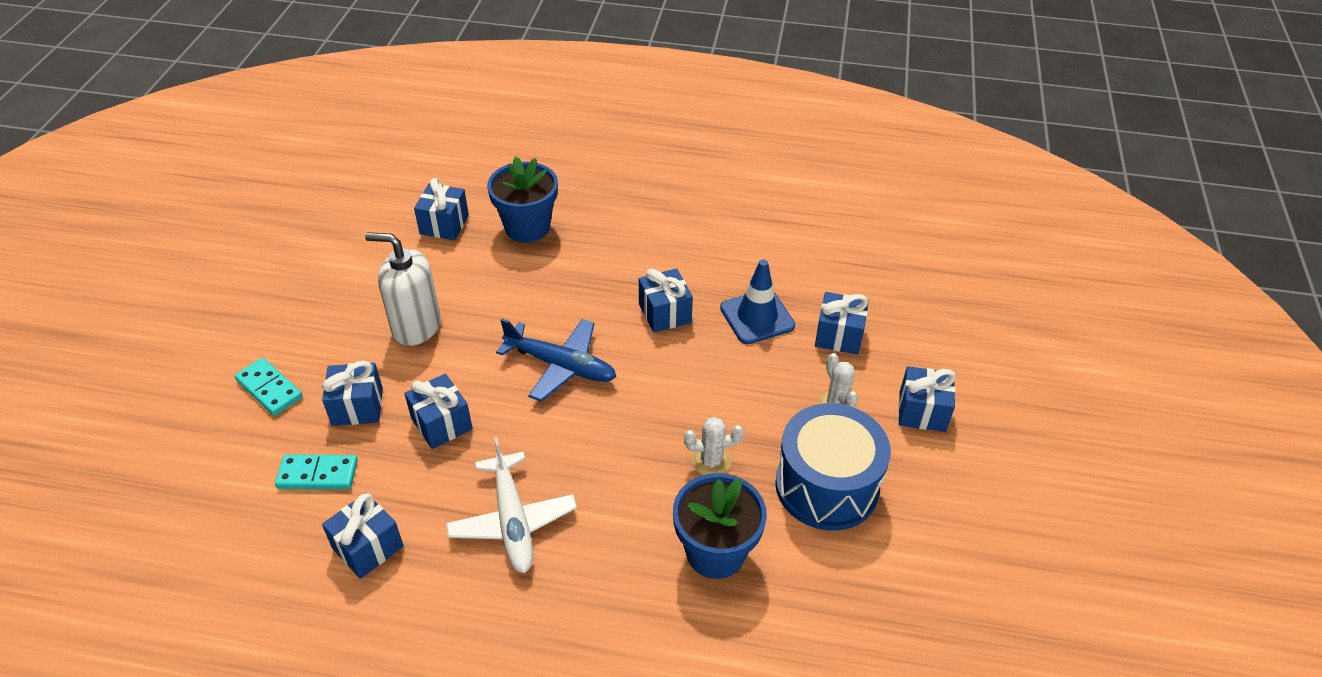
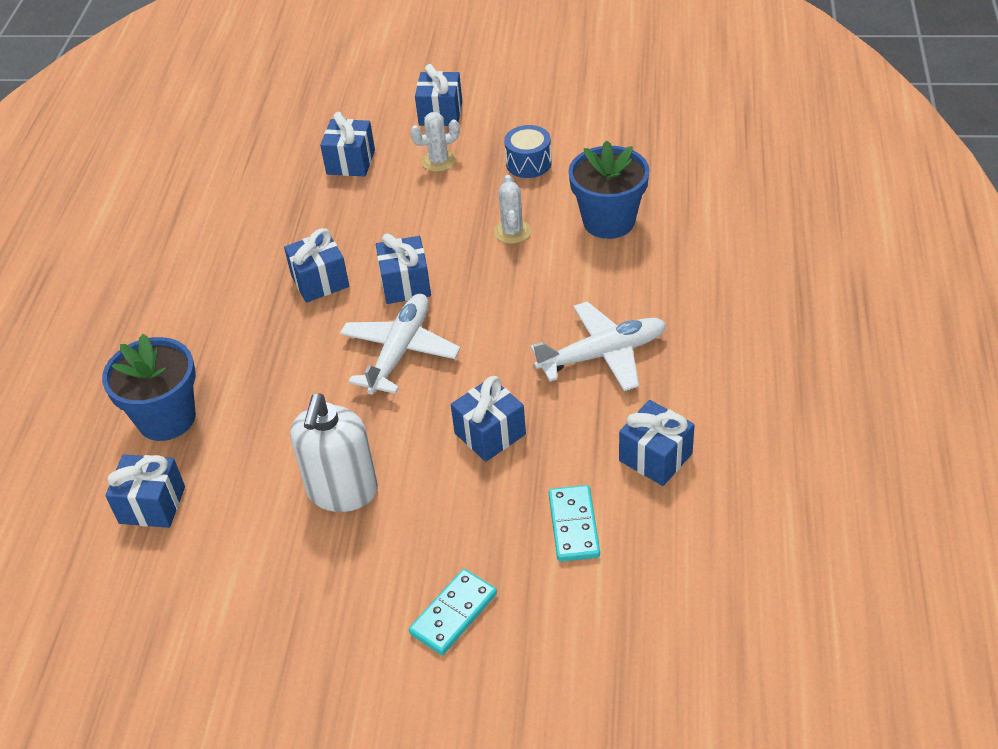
camera: 90 degrees left, 0 degrees up
(357, 407) = (474, 515): blue gift -> blue gift (405, 284)
(560, 365) = (399, 351): blue plane -> white plane
(757, 317) = (325, 215): blue traffic cone -> none
(826, 486) = (528, 163): blue drum -> blue drum, size x0.51

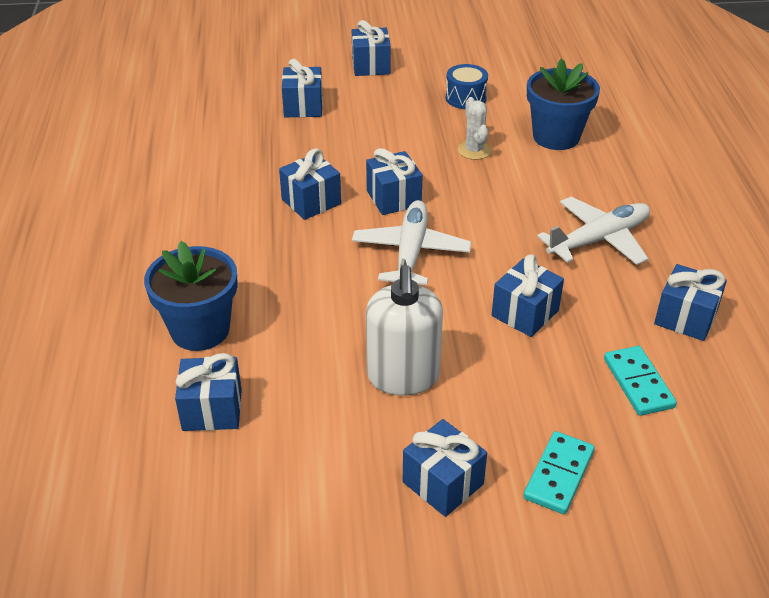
camera: 15 degrees left, 5 degrees down
(340, 608) = (443, 483): none -> blue gift
(438, 161) = (384, 101): white cactus -> none

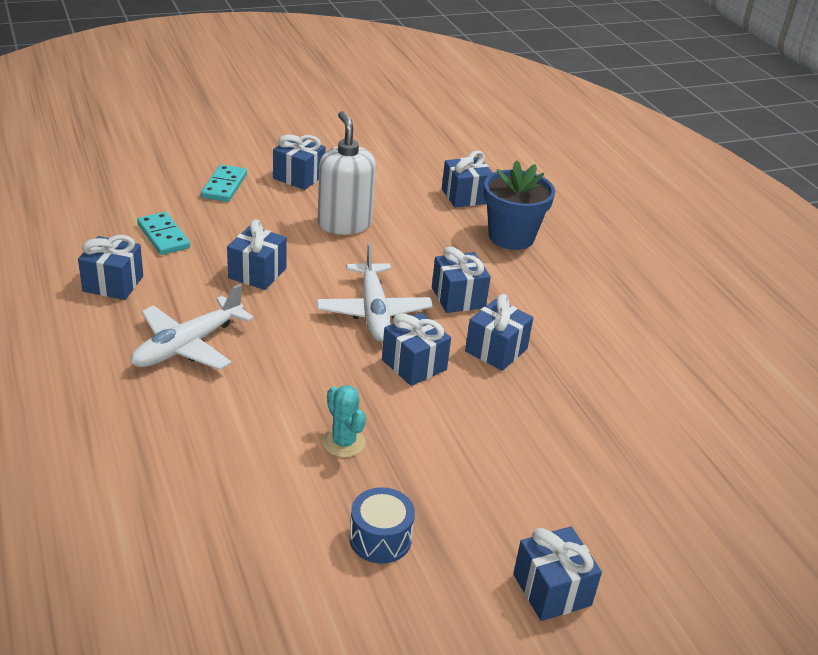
camera: 160 degrees right, 5 degrees down
(303, 106) = (593, 483): blue gift -> blue gift (458, 297)
(474, 150) = (344, 442): white cactus -> turquoise cactus
(556, 137) = (239, 482): blue flower pot -> none

